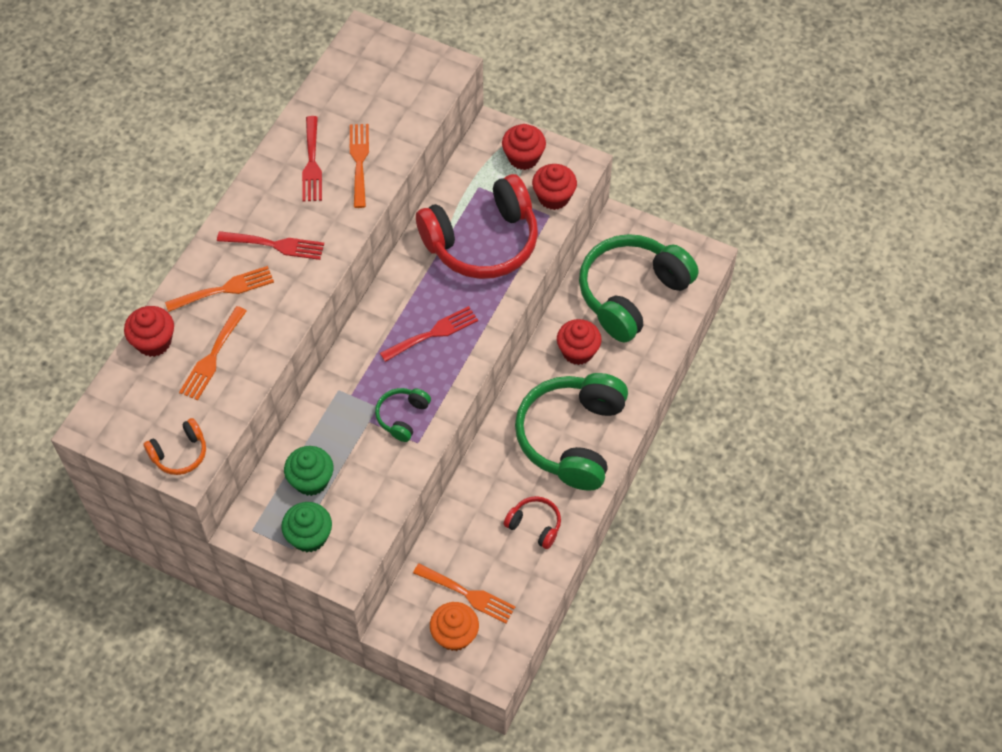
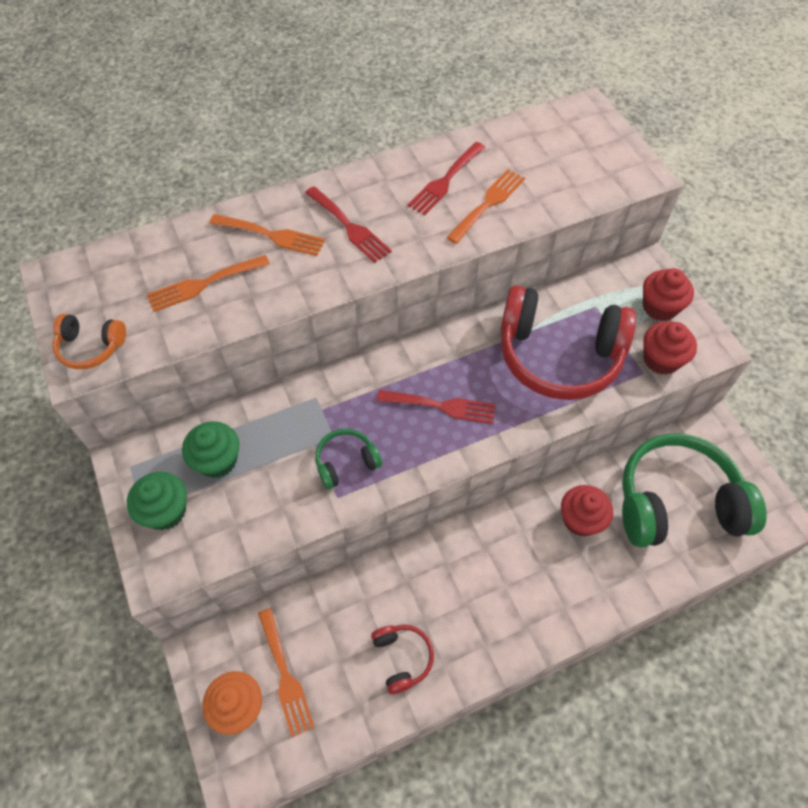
camera: 40 degrees right, 0 degrees up
(154, 342) = (174, 240): red cupcake -> none
(572, 437) = (509, 598): green headphones -> none

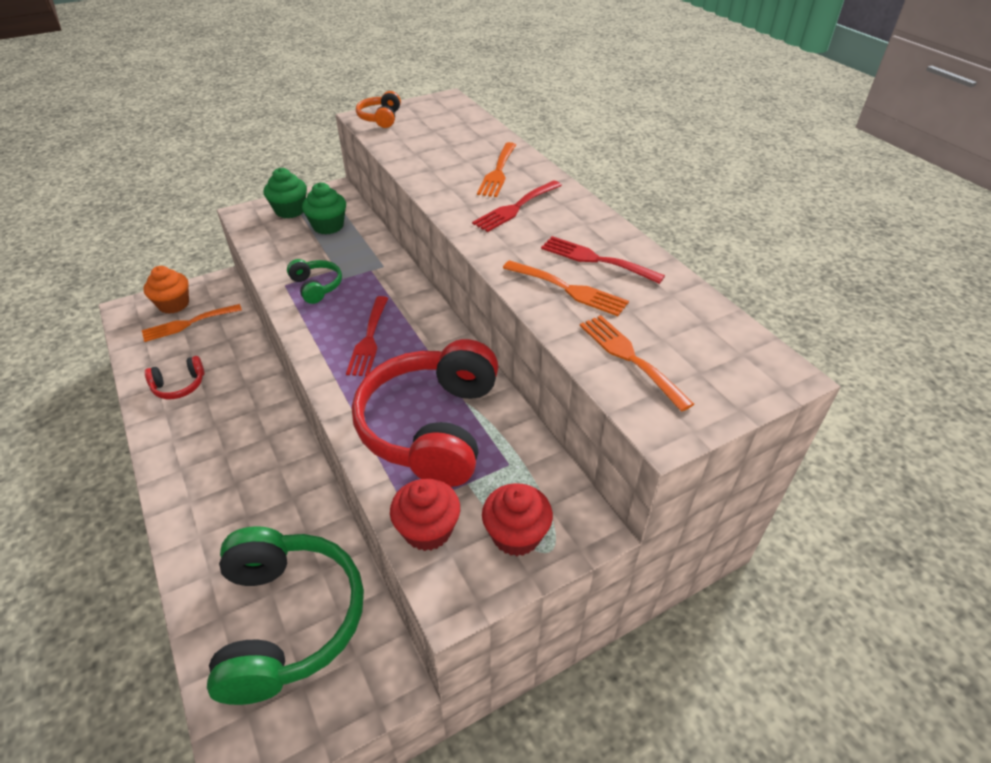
camera: 85 degrees right, 15 degrees down
(203, 284) = (441, 149): orange fork -> orange fork (630, 357)
(581, 519) = (282, 517): red cupcake -> none

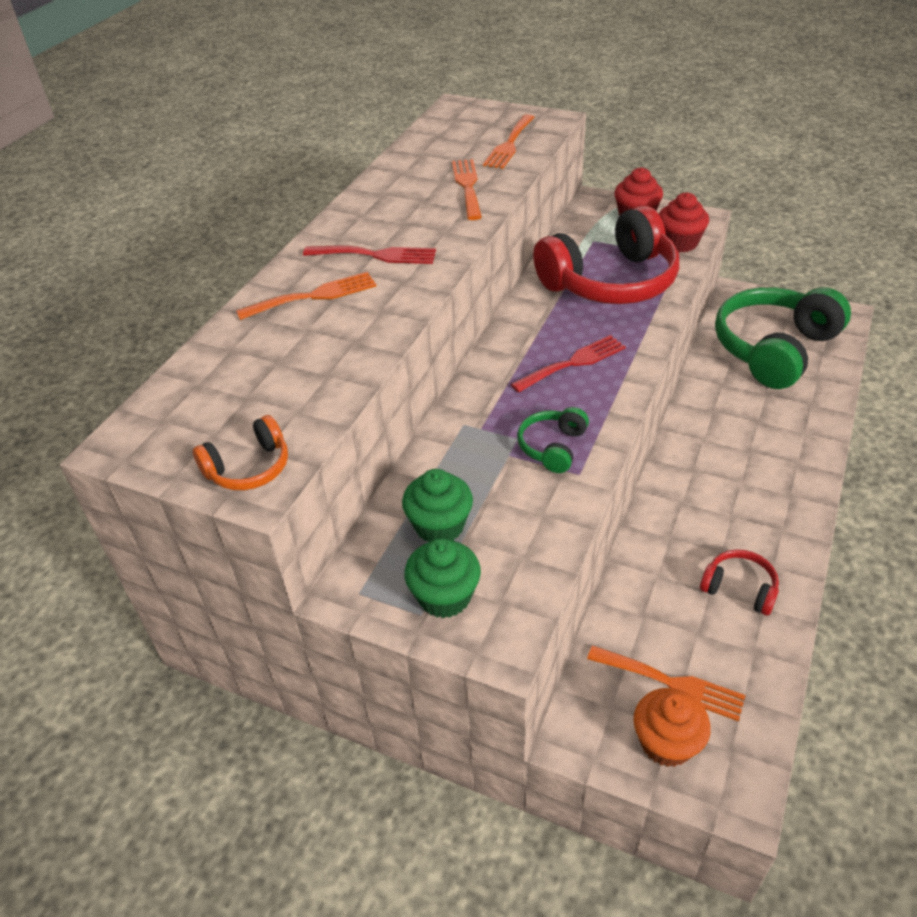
camera: 125 degrees left, 0 degrees up
(595, 259) = (413, 191): red fork -> none

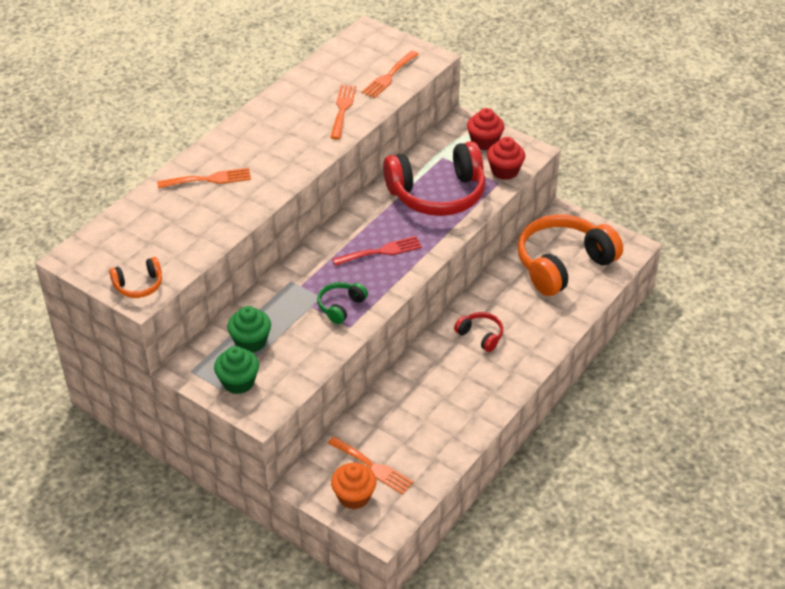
camera: 10 degrees right, 0 degrees up
(376, 255) = (259, 155): red fork -> none
(739, 588) = (444, 422): red headphones -> red headphones (480, 336)
(774, 349) = (563, 264): green headphones -> orange headphones

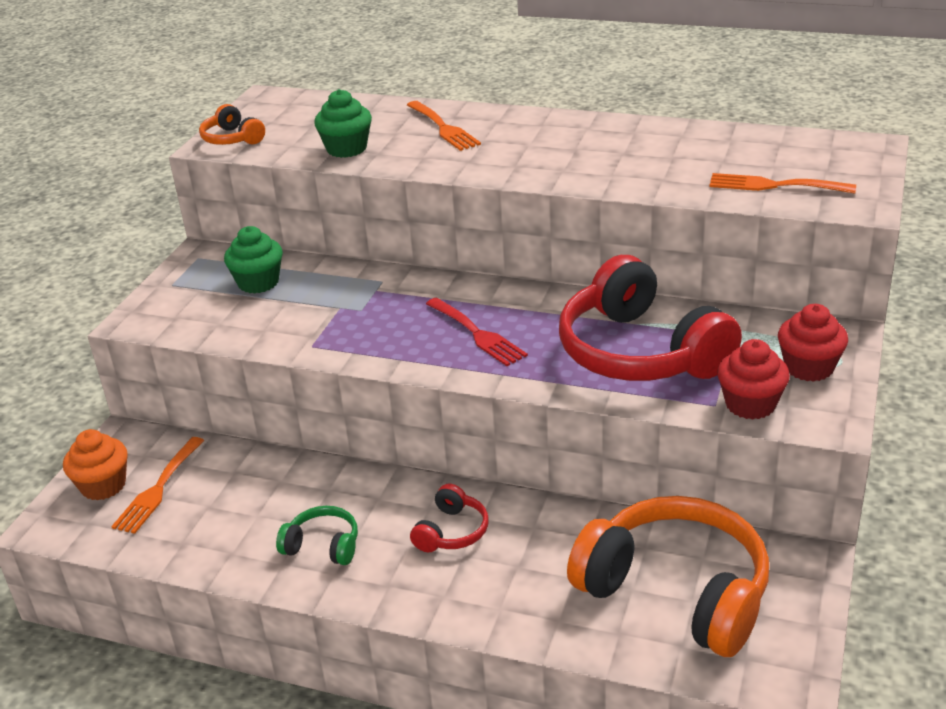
camera: 75 degrees right, 10 degrees down
(238, 382) = (185, 292): green cupcake -> green cupcake (346, 148)
(341, 306) = (348, 329): green headphones -> green headphones (323, 546)
(342, 109) = (660, 171): orange fork -> none

